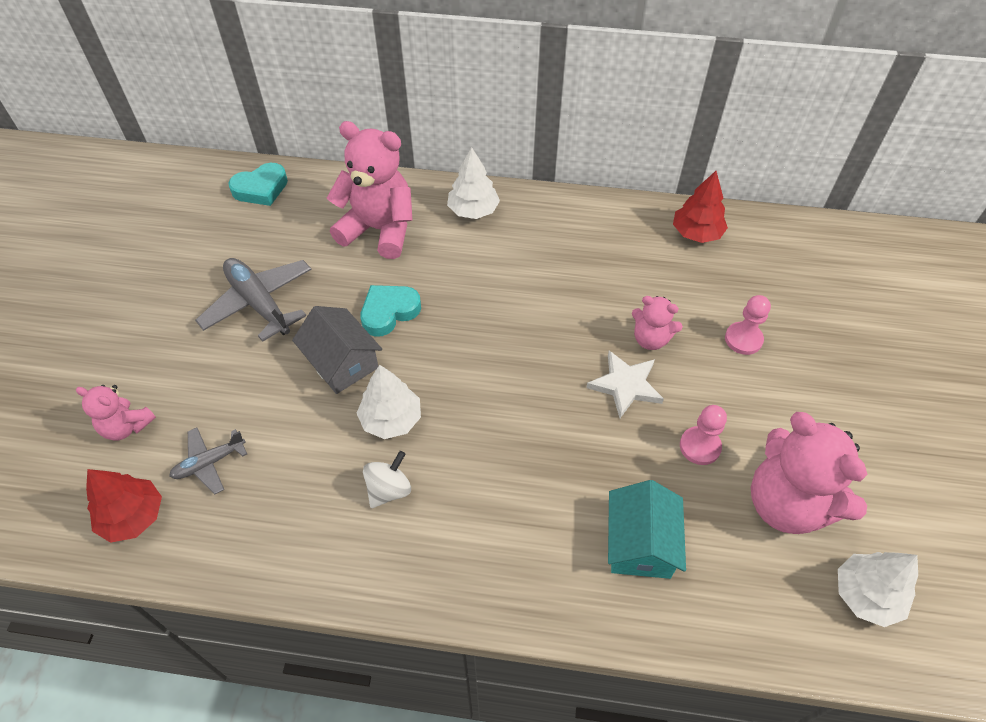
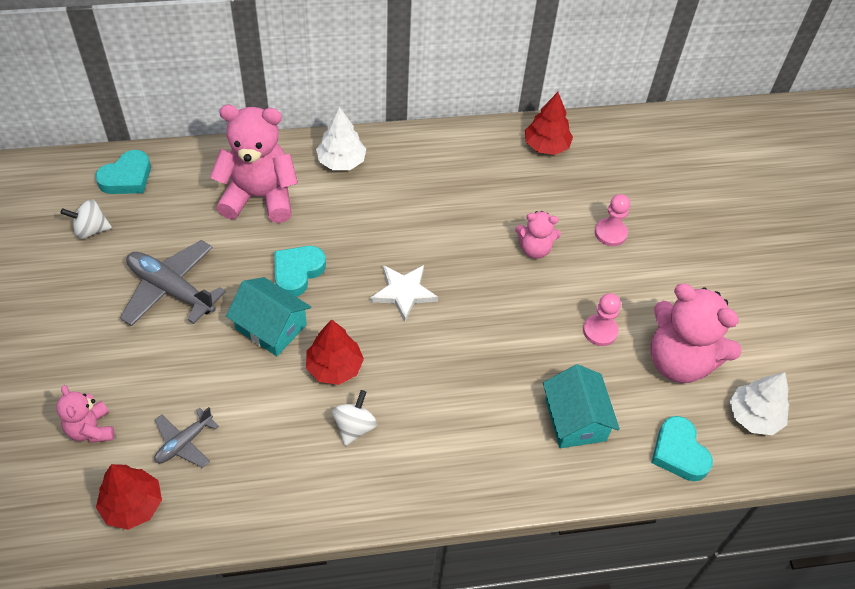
camera: 20 degrees left, 0 degrees up
(127, 426) = (91, 429): pink teddy bear -> pink teddy bear turned 60 degrees clockwise
(208, 231) = (90, 230): none -> white spinning top
(342, 362) = (271, 327): grey house -> turquoise house
(391, 419) = (334, 367): white tree -> red tree
(625, 385) = (525, 293): white star -> white star (403, 292)
(757, 616) = (679, 452): none -> turquoise heart

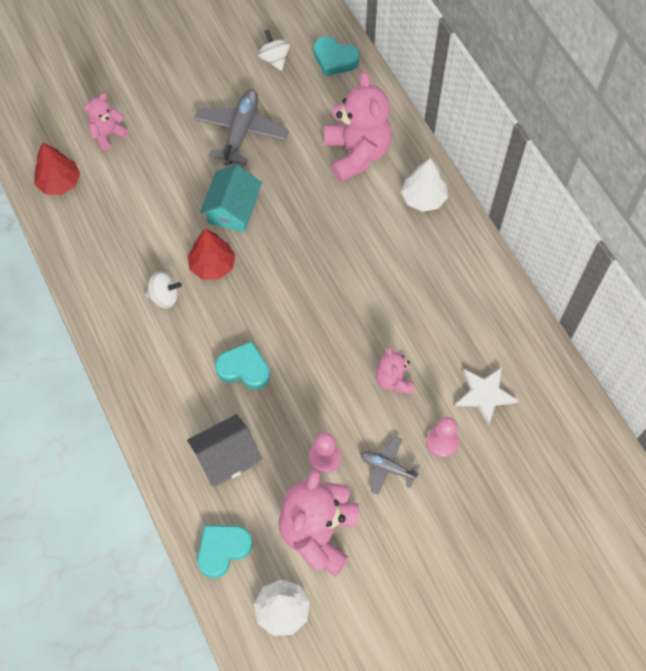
camera: 75 degrees right, 10 degrees up
(184, 443) = (115, 193): grey plane -> grey plane (387, 467)
(297, 272) = (291, 208): turquoise heart -> turquoise heart (244, 368)
(403, 292) = (303, 291): white star -> white star (484, 395)
(546, 146) = (526, 358): red tree -> none
(575, 419) = (226, 457): turquoise house -> grey house

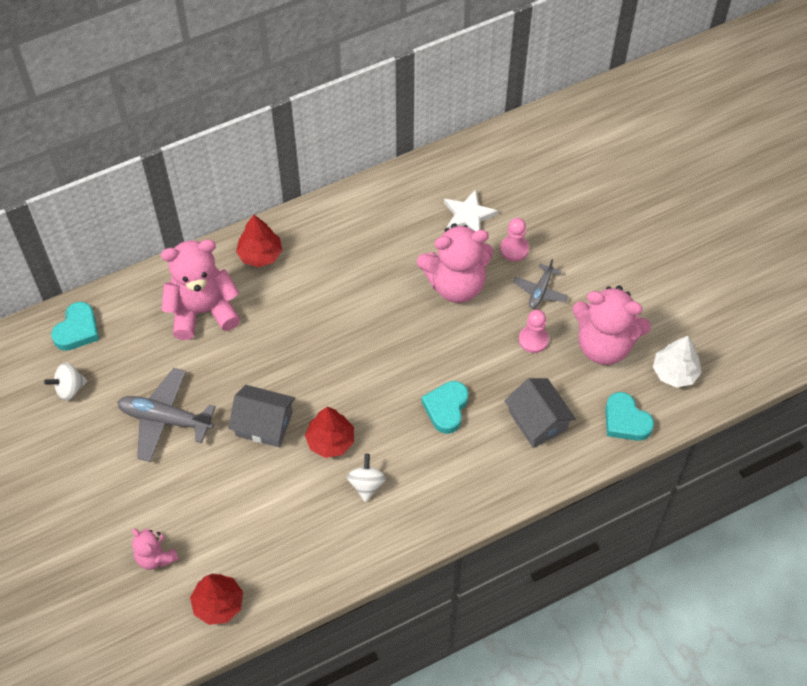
camera: 90 degrees left, 5 degrees down
(233, 209) = (264, 424): turquoise house -> grey house
(394, 380) = (456, 284): pink teddy bear -> pink teddy bear, size x1.91
(423, 198) = (260, 254): white tree -> red tree

